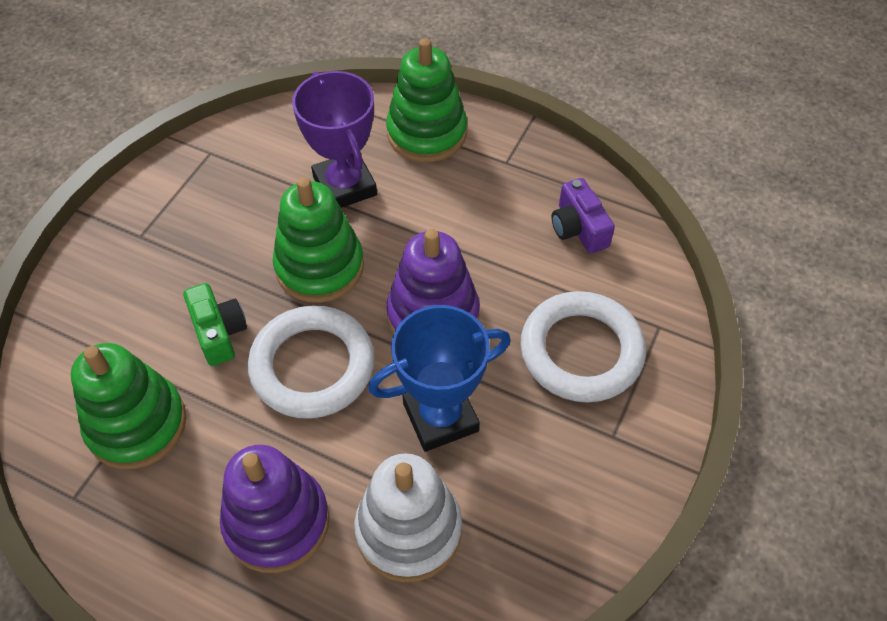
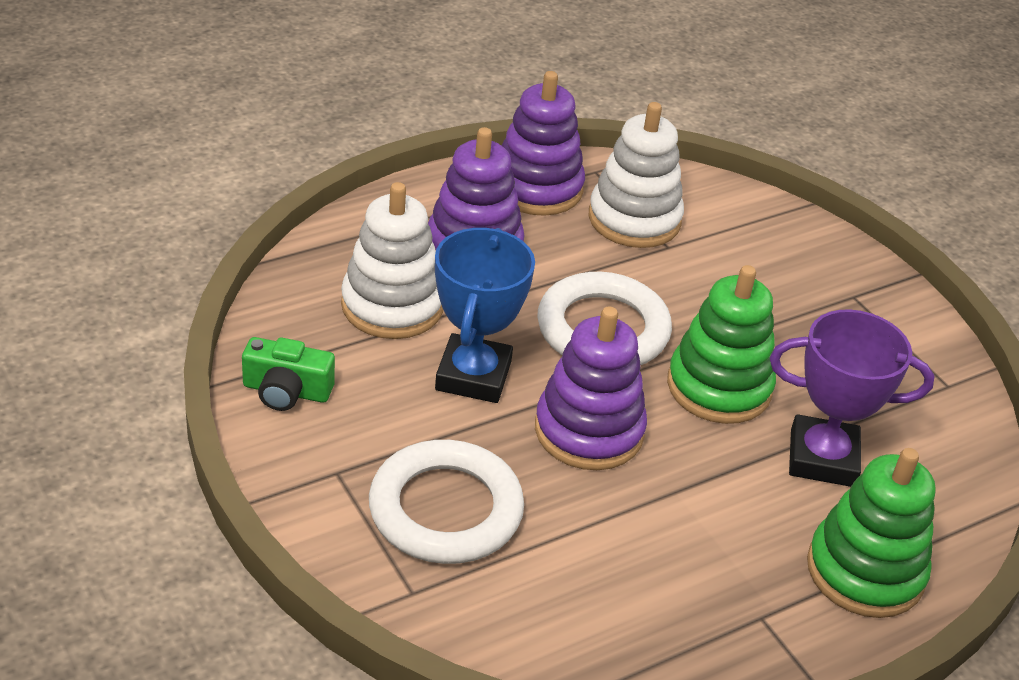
camera: 120 degrees right, 15 degrees down
(137, 424) = (634, 219): green stacking toy -> white stacking toy
(140, 530) = (537, 188): none -> purple stacking toy
(219, 332) = (691, 294): green camera -> green camera (286, 391)
(578, 228) = (603, 615): purple camera -> none

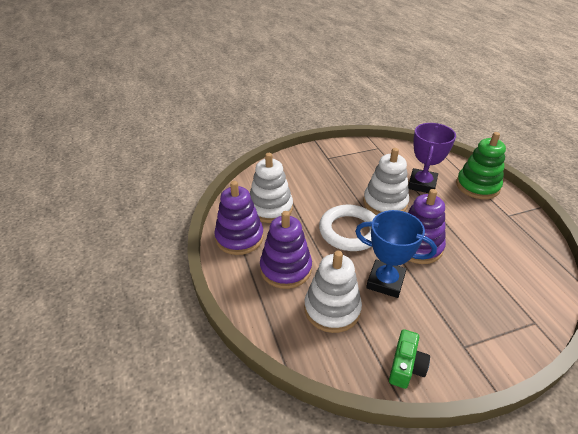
camera: 75 degrees left, 0 degrees up
(445, 509) = (479, 303): white ring -> none
(719, 387) = (385, 203): green stacking toy -> white stacking toy

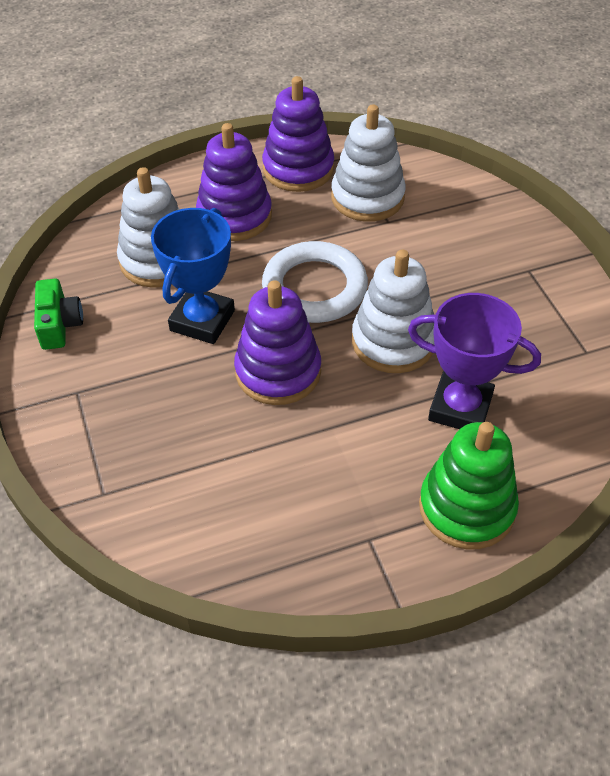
camera: 90 degrees right, 10 degrees up
(406, 366) = (59, 324): green camera -> green camera turned 120 degrees counterclockwise

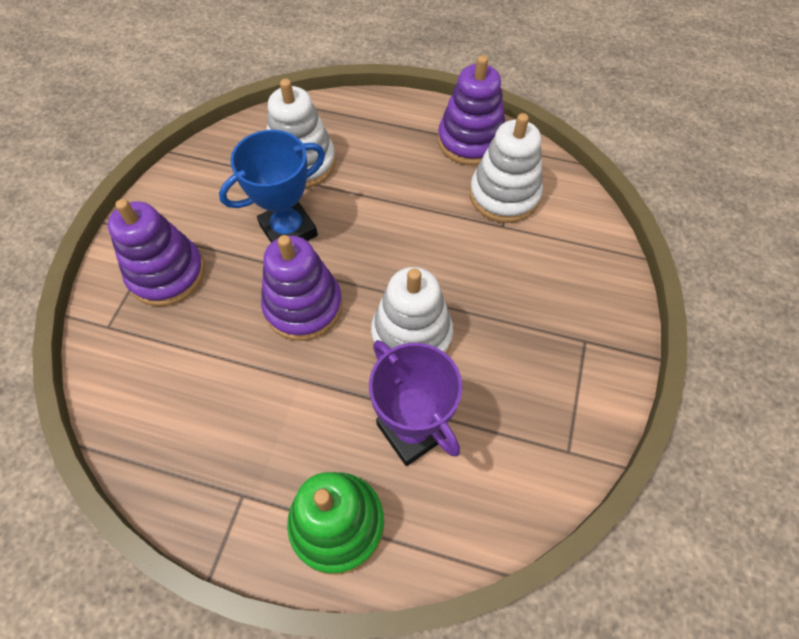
camera: 35 degrees right, 10 degrees up
(59, 324) = (194, 177): green camera -> none
(234, 216) = (387, 156): purple stacking toy -> purple stacking toy (167, 274)
(314, 288) = (392, 251): white ring -> none

